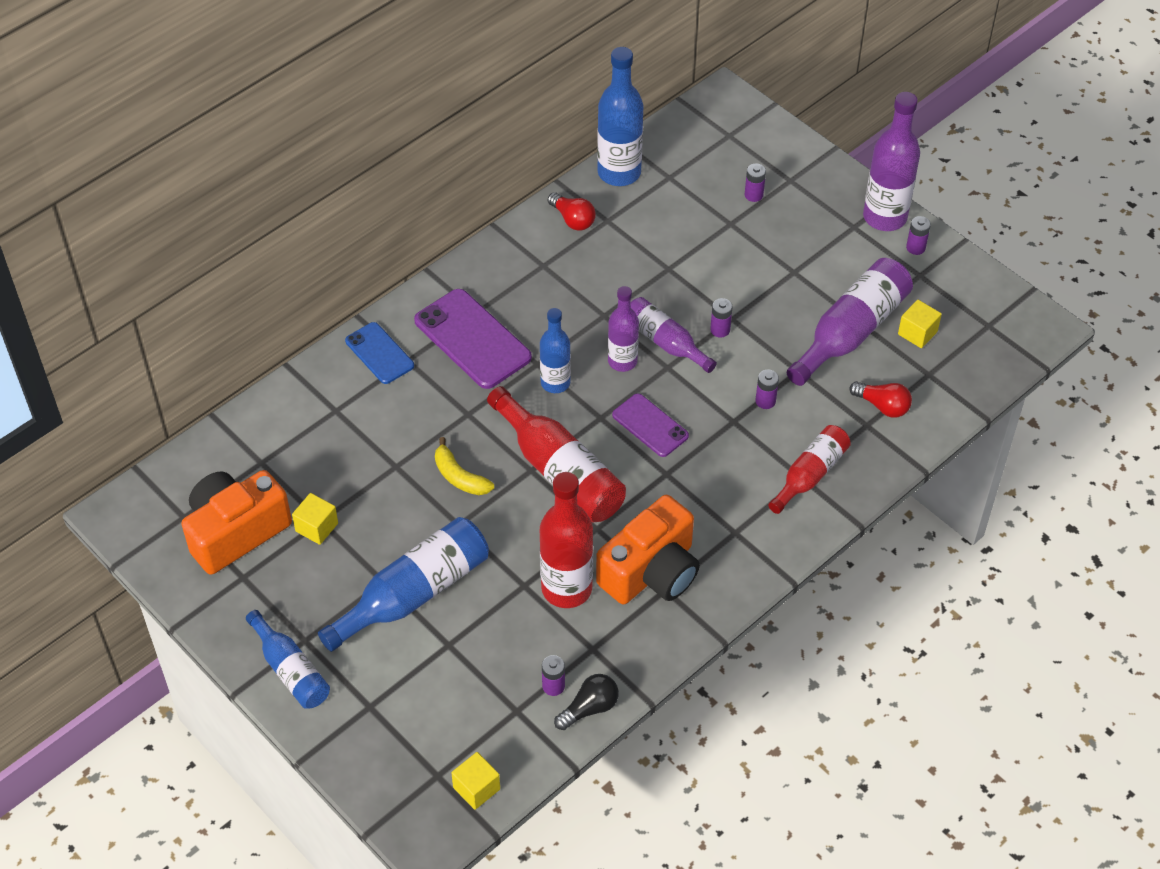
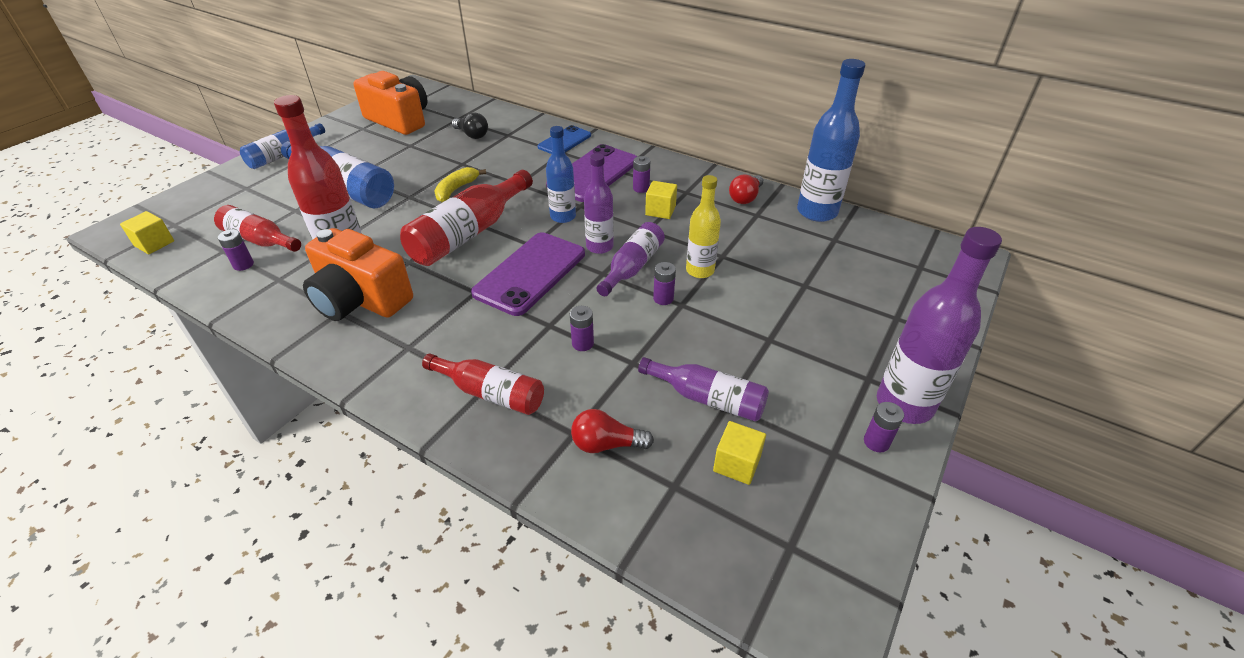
camera: 75 degrees right, 10 degrees down
(316, 527) = (404, 144): yellow cube -> yellow cube (660, 210)
(506, 675) = (260, 240): none -> red bottle
(589, 708) = (215, 287): black light bulb -> black light bulb (472, 135)
(650, 425) = (530, 273): purple phone -> purple phone, size x1.65
(686, 292) = (700, 270): none -> yellow bottle
(753, 195) = (854, 295): purple battery -> purple battery (641, 188)
(850, 332) = (708, 398): purple bottle -> purple bottle, size x0.63
(882, 406) = (606, 444): red light bulb -> red light bulb turned 75 degrees clockwise

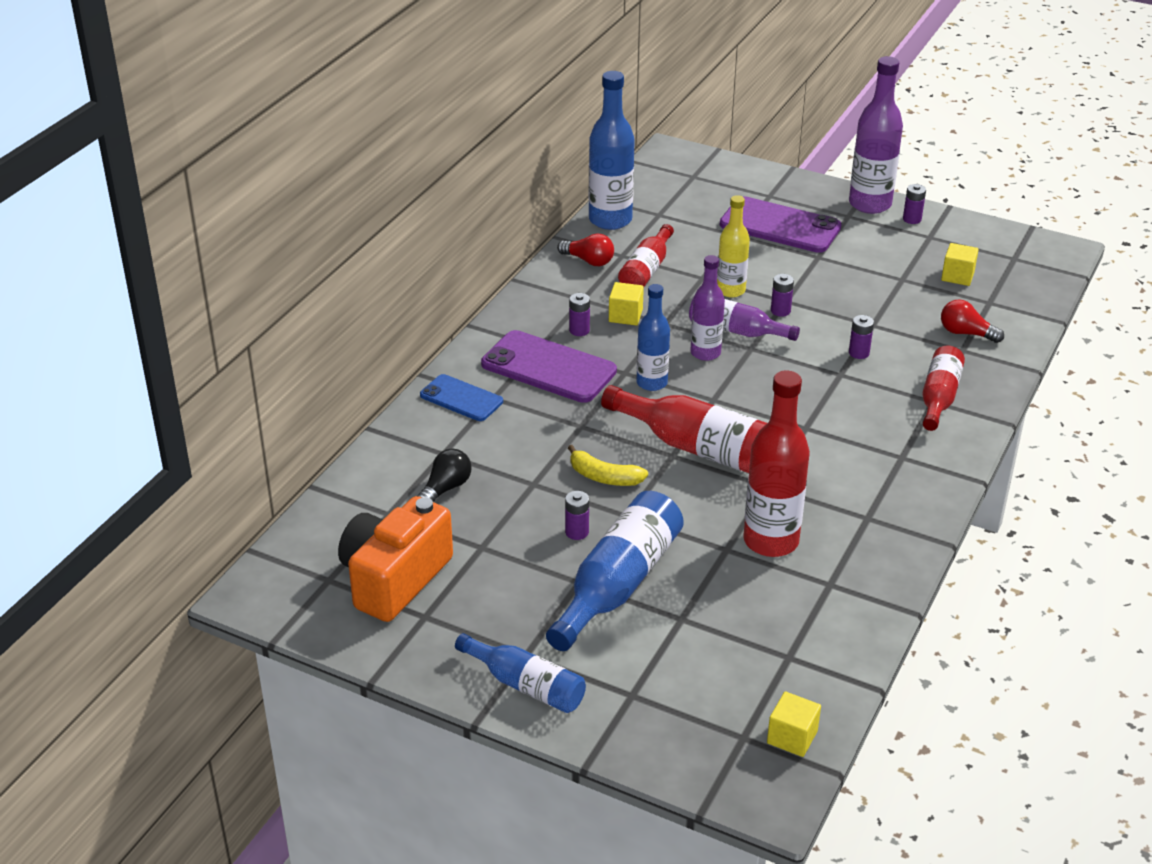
camera: 95 degrees left, 5 degrees down
(243, 265) = (812, 626): purple battery -> purple battery (577, 532)
(260, 240) = (758, 629): red bottle -> red bottle (646, 270)
(360, 299) = (844, 507): orange camera -> none
(530, 273) = (764, 395): purple phone -> purple phone (780, 226)
(606, 444) = (966, 333): red light bulb -> red light bulb turned 120 degrees clockwise
(708, 398) = (899, 287): purple bottle -> none

